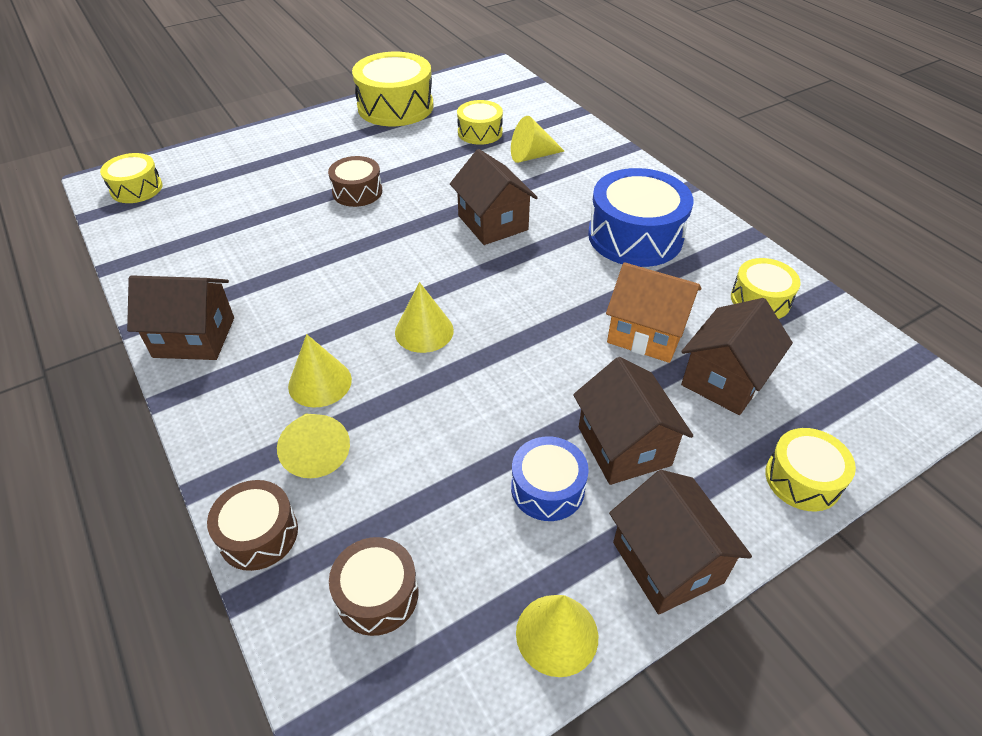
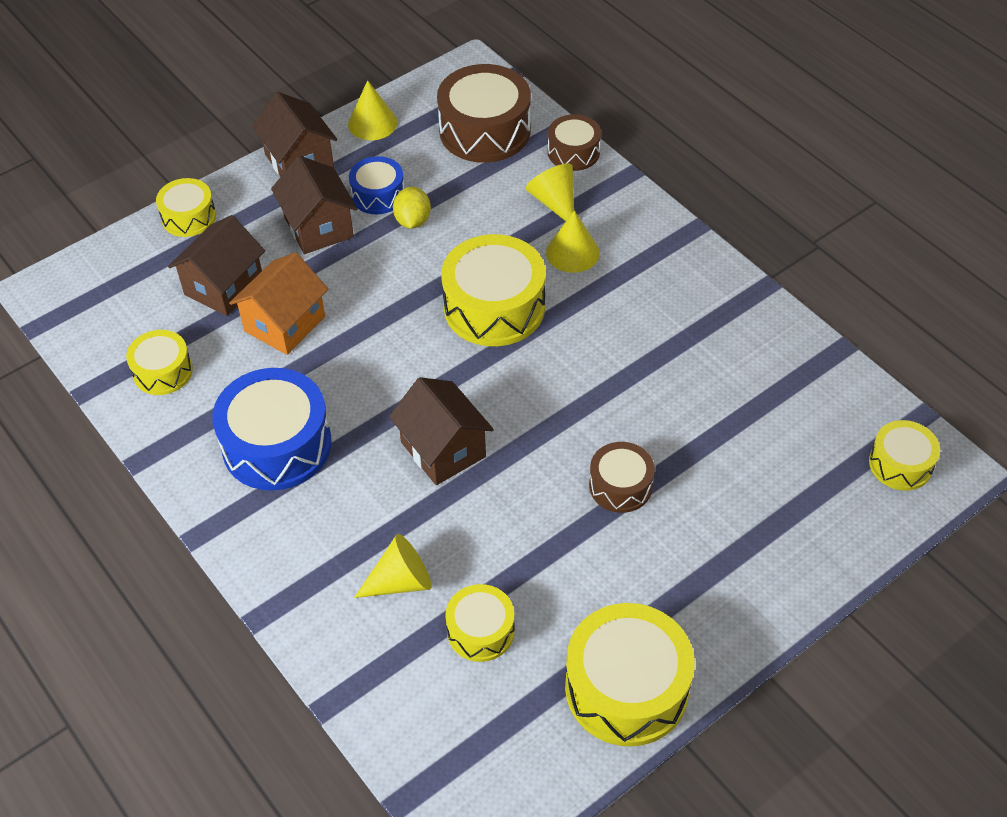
camera: 175 degrees right, 5 degrees up
(194, 337) = (704, 281): brown house -> none
(377, 594) = (485, 130): brown drum -> brown drum, size x1.77
(424, 331) = (494, 307): yellow cone -> yellow drum
(503, 443) = (412, 221): none -> yellow lemon
(646, 333) = (284, 324): orange house -> orange house turned 75 degrees counterclockwise

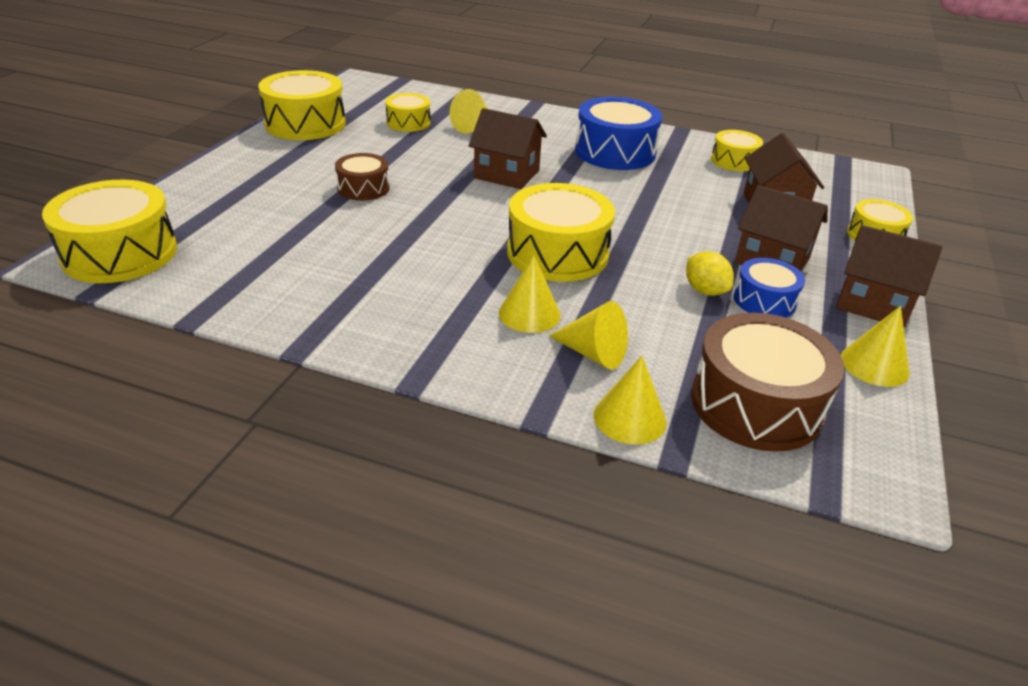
camera: 145 degrees right, 15 degrees down
(284, 324) = (699, 200): orange house -> none
(573, 152) = (630, 418): brown drum -> yellow cone
(900, 464) = (120, 253): yellow drum -> yellow drum, size x1.77

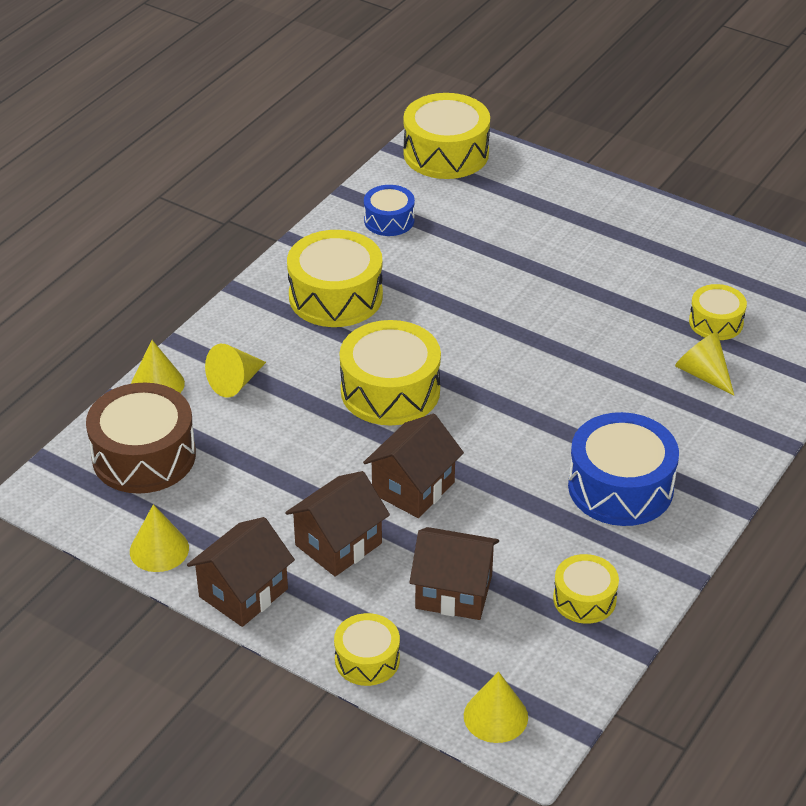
camera: 105 degrees right, 5 degrees up
(305, 124) = (711, 245): yellow drum -> yellow drum (335, 296)
(363, 188) = (544, 279): brown drum -> none
(506, 174) = (565, 383): brown house -> brown house (413, 488)
(529, 314) = (299, 356): yellow cone -> yellow cone (495, 716)
(705, 290) = (300, 475): yellow lemon -> none
(764, 300) = (272, 512): blue drum -> blue drum (389, 220)

